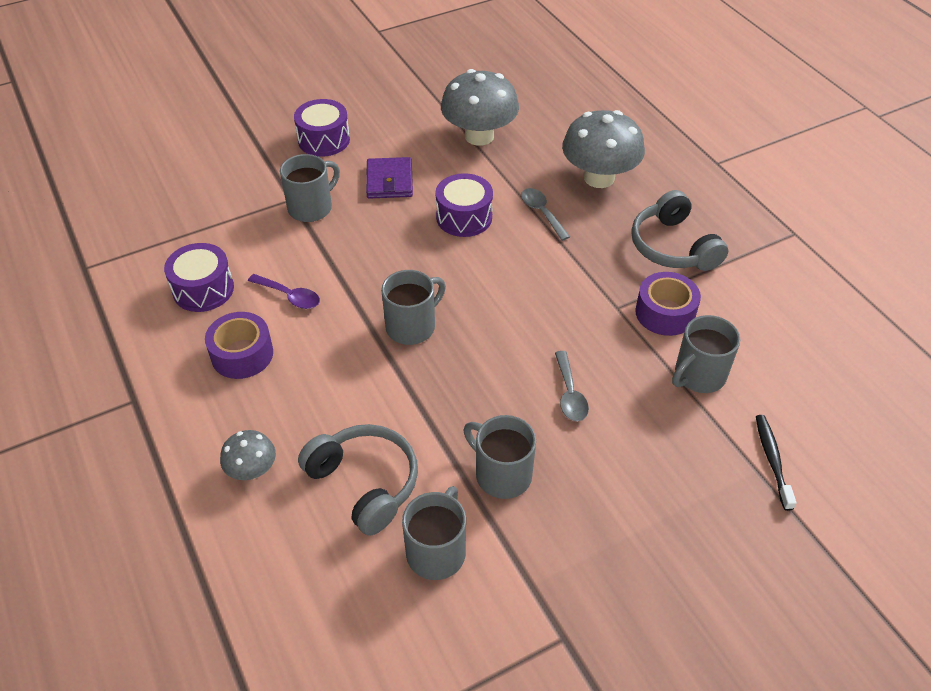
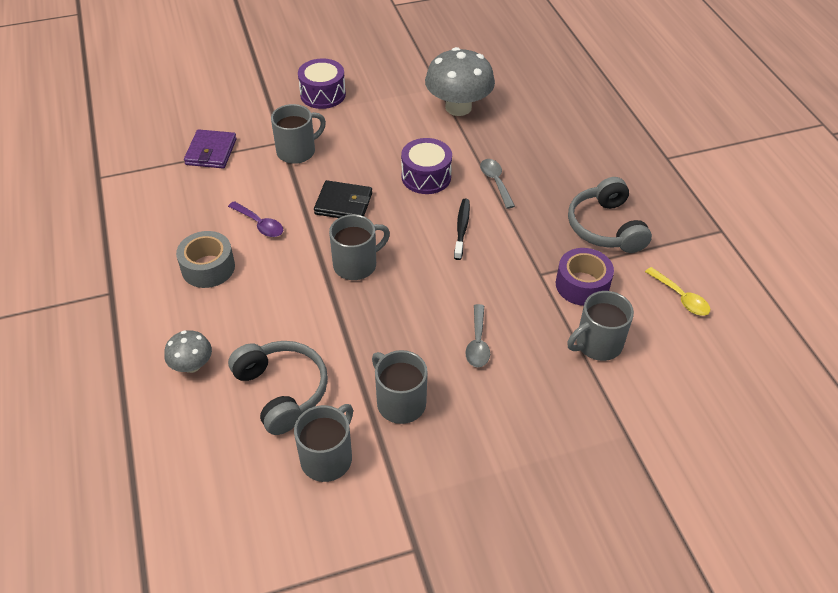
camera: 10 degrees right, 0 degrees up
(203, 289) = (190, 208): purple drum -> none
(242, 354) = (208, 267): purple tape -> grey tape
(379, 260) = (343, 204): none -> black wallet
(389, 181) = (370, 137): purple wallet -> purple wallet (211, 152)
(599, 178) = (555, 157): grey mushroom -> none
(772, 311) = (680, 297): none -> yellow spoon
(772, 460) = (643, 428): black toothbrush -> black toothbrush (462, 228)

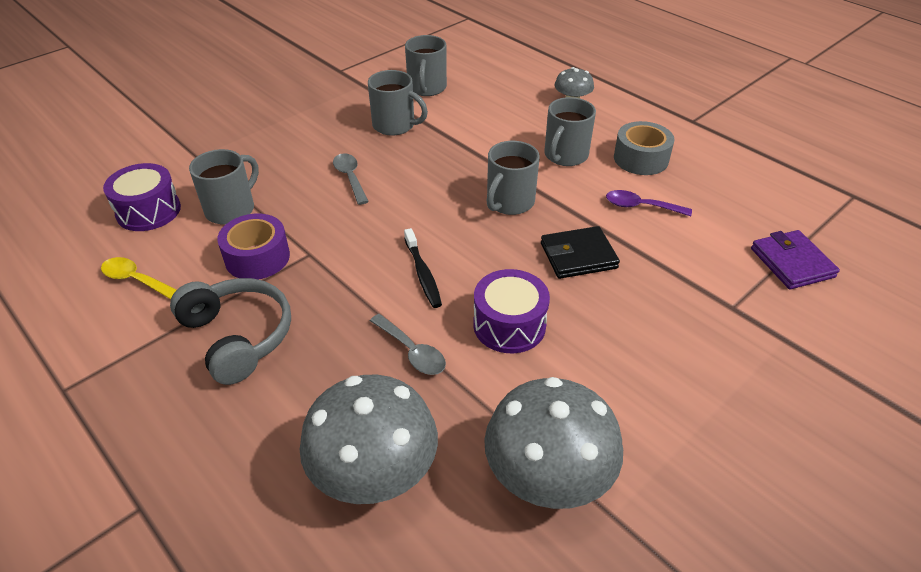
camera: 155 degrees right, 5 degrees down
(282, 391) = (490, 107): grey headphones -> none
(297, 151) = (699, 301): grey mug -> grey mug (565, 156)
(323, 94) = (774, 412): purple drum -> purple drum (148, 211)
(543, 134) = (374, 473): none -> grey mushroom

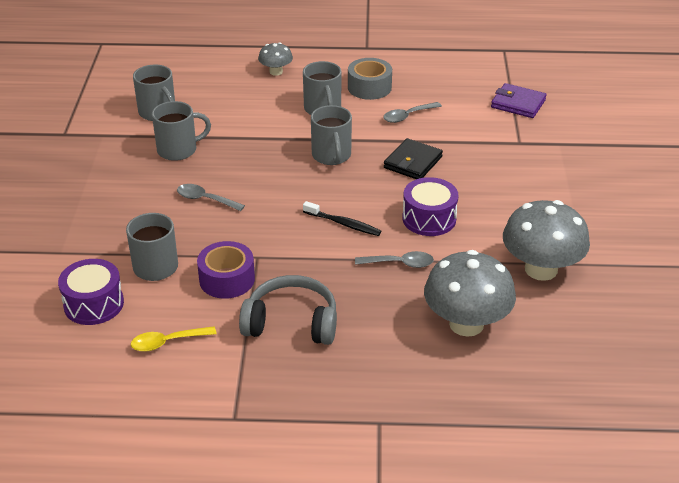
camera: 45 degrees left, 5 degrees down
(640, 206) = (407, 116): purple spoon -> grey spoon

